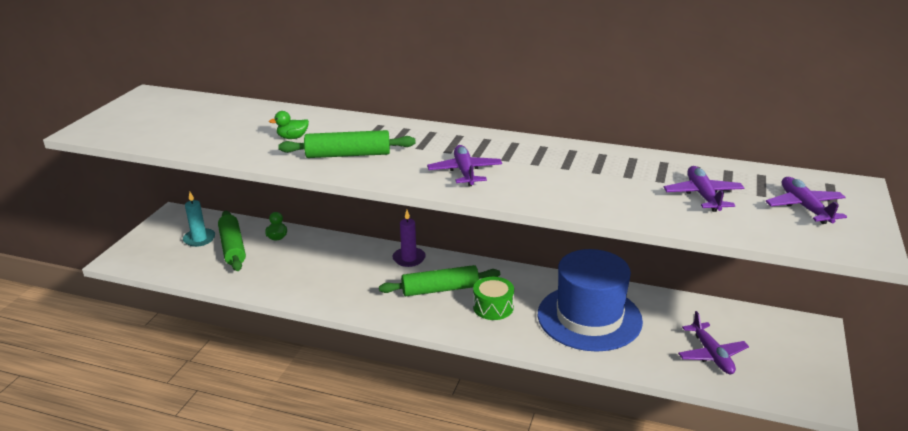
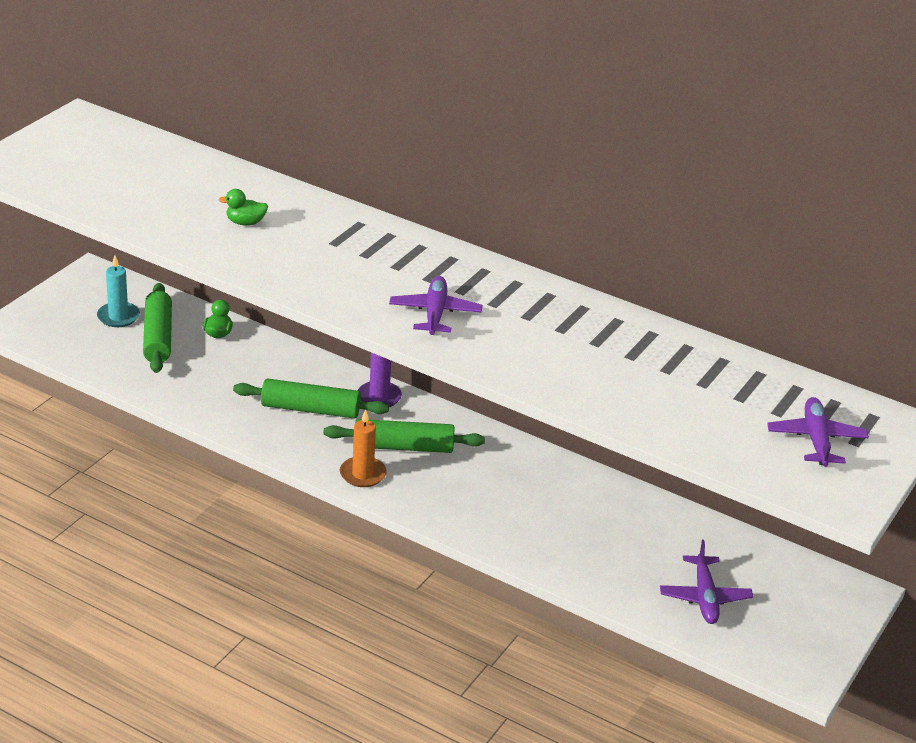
camera: 10 degrees right, 5 degrees up
(348, 155) = (304, 262): green rolling pin -> green rolling pin (310, 409)
(417, 315) = (363, 474): none -> orange candle
(493, 307) = (460, 483): green drum -> none
(589, 317) = (576, 521): blue hat -> none
(703, 195) = (704, 401): purple plane -> none

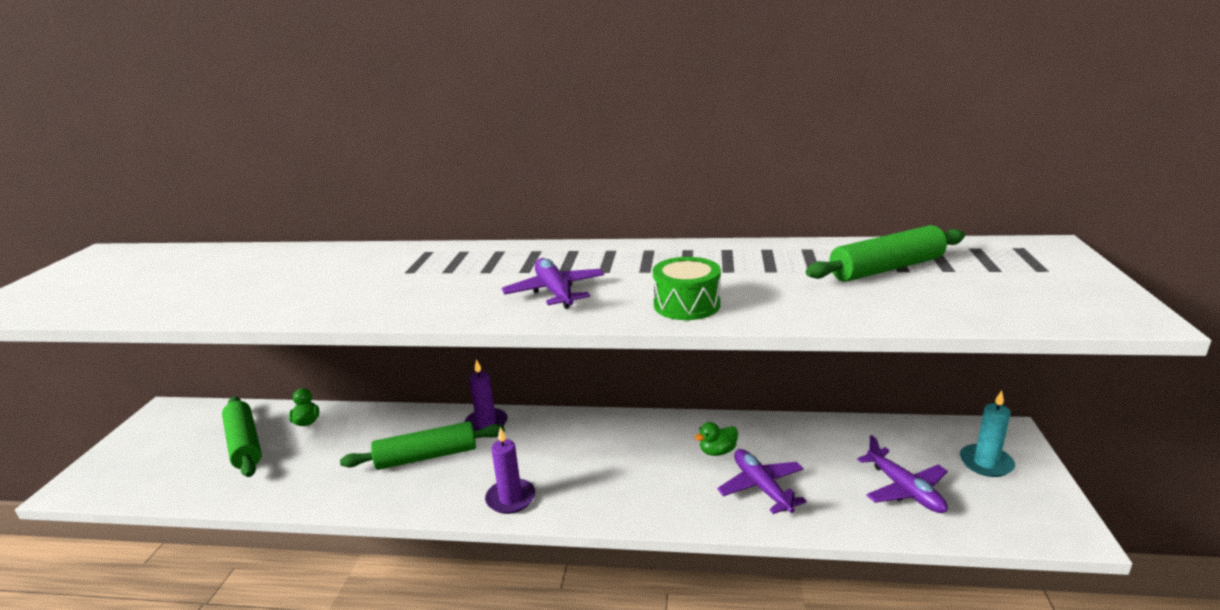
camera: 20 degrees left, 10 degrees down
(118, 317) = (197, 440): turquoise candle -> turquoise candle (986, 463)
(245, 223) = (306, 280): green duck -> green duck (717, 451)
(363, 474) = (510, 498): orange candle -> purple candle
(403, 447) = (534, 458): green rolling pin -> green rolling pin (886, 268)
(526, 366) = (686, 305): none -> green drum
(816, 440) = (1010, 277): purple plane -> purple plane (761, 487)

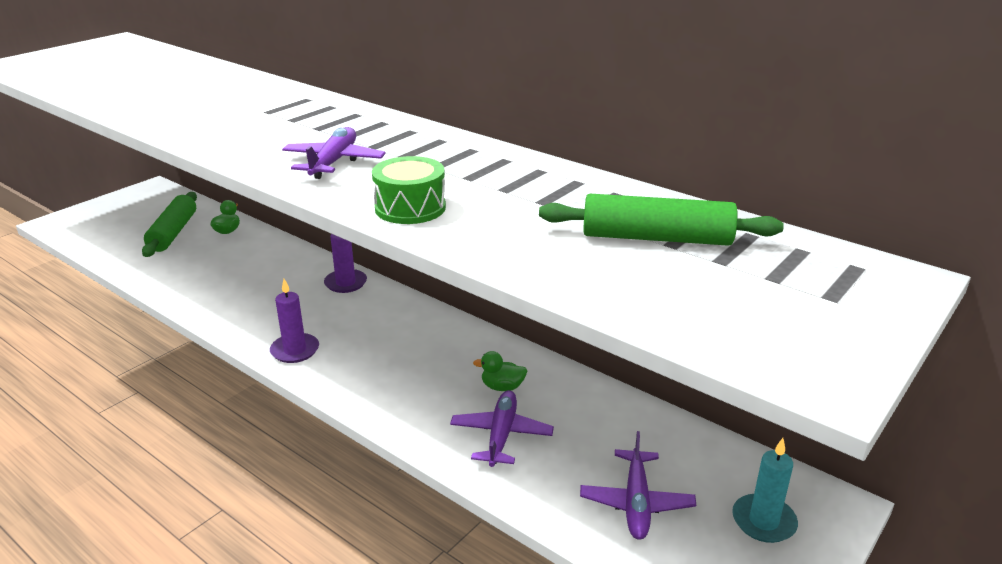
camera: 30 degrees right, 5 degrees up
(426, 456) = (275, 291): green rolling pin -> none

